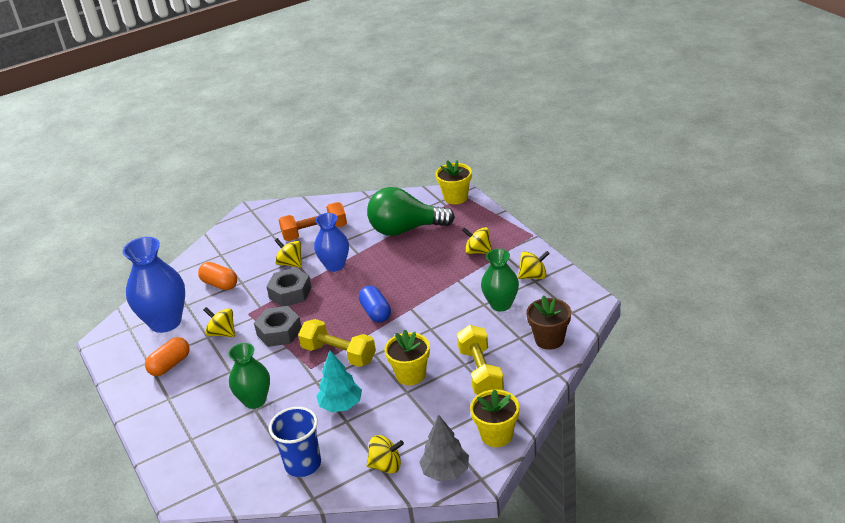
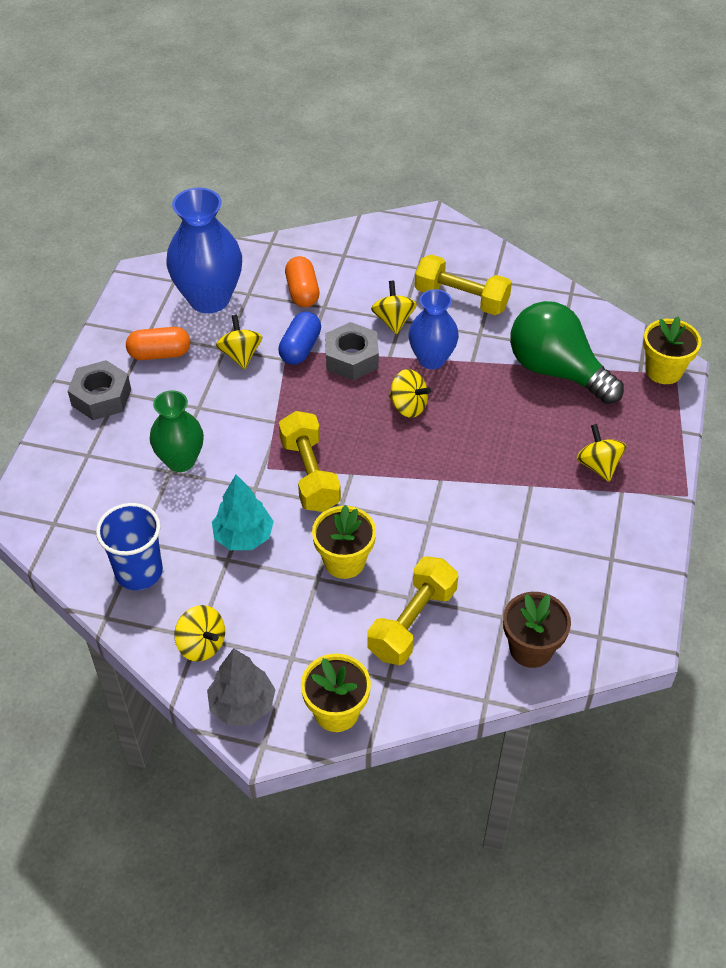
camera: 40 degrees right, 15 degrees up
(279, 332) = (289, 398): grey nut -> grey nut (101, 397)
(315, 232) = (461, 299): orange dumbbell -> yellow dumbbell
(376, 312) = (401, 454): blue capsule -> blue capsule (300, 348)
(501, 304) = (536, 557): green vase -> none
(533, 276) = (617, 551): yellow spinning top -> yellow spinning top (408, 406)

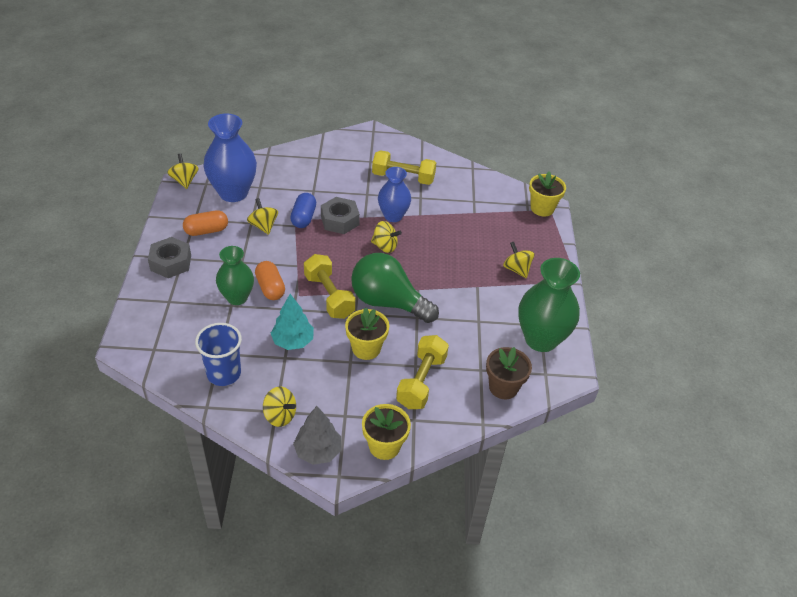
camera: 15 degrees left, 5 degrees down
(302, 292) = (296, 183): orange capsule -> orange capsule (270, 288)
(393, 320) = (362, 195): yellow spinning top -> yellow spinning top (184, 181)
(556, 371) = (475, 215): green light bulb -> green light bulb (388, 302)
(607, 581) = (541, 339): none -> green vase

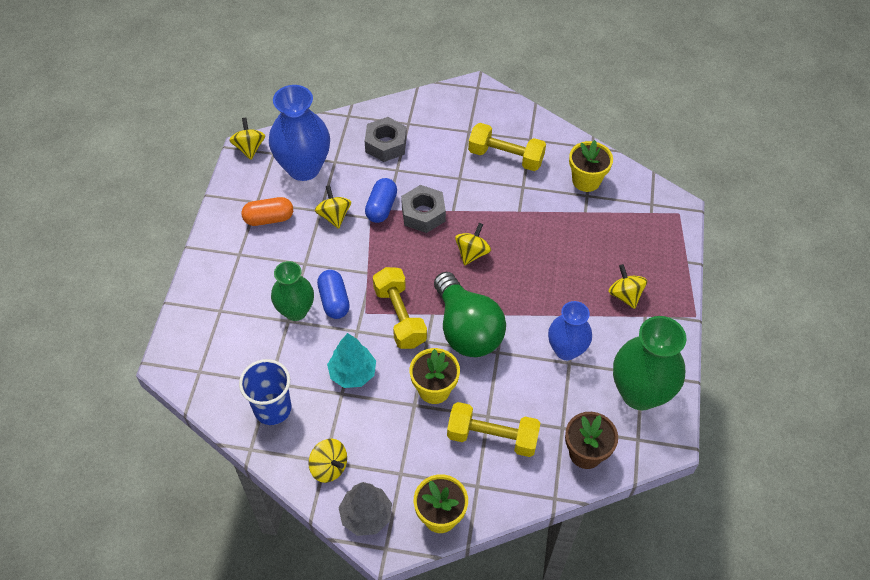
camera: 10 degrees right, 10 degrees up
(171, 263) = (226, 259): grey nut -> grey nut (386, 144)
(270, 288) = (334, 301): orange capsule -> blue capsule
(385, 246) = (472, 253): yellow spinning top -> yellow spinning top turned 90 degrees counterclockwise
(388, 302) = (466, 330): green light bulb -> green light bulb turned 150 degrees counterclockwise
(393, 216) = (487, 211): blue vase -> blue vase (566, 350)
(421, 381) = (492, 437): yellow dumbbell -> yellow dumbbell turned 75 degrees clockwise
(542, 208) = (669, 211): yellow flower pot -> yellow flower pot (586, 180)

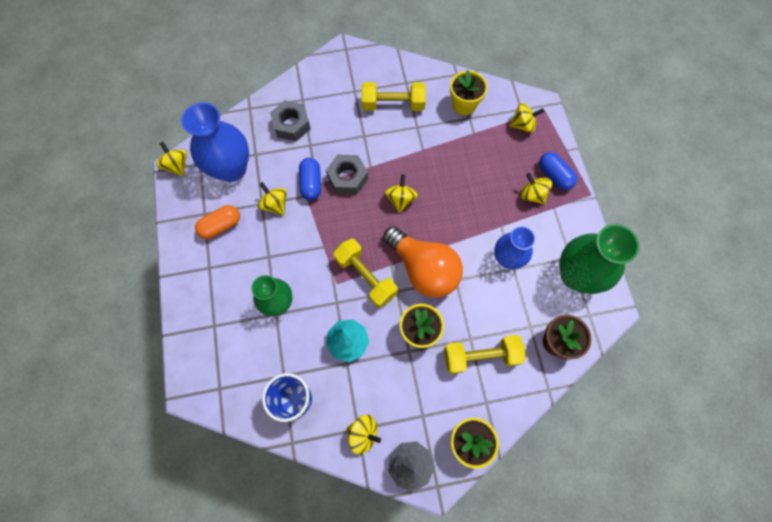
camera: 20 degrees left, 15 degrees up
(334, 301) = (306, 282): blue capsule -> blue capsule (554, 176)
(466, 330) = (423, 269): green light bulb -> orange light bulb
(645, 221) = (522, 125): none -> yellow spinning top

